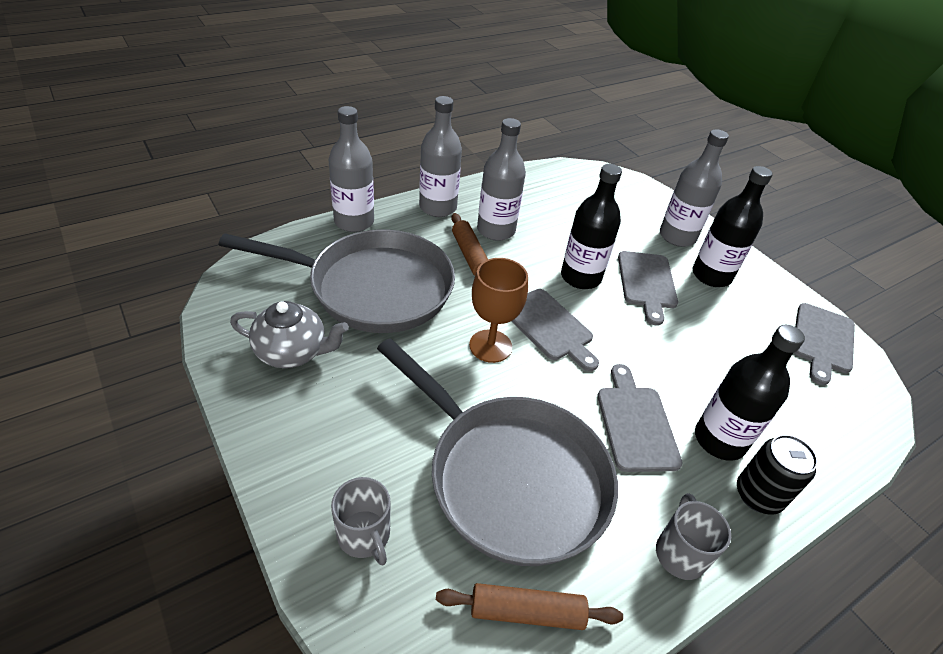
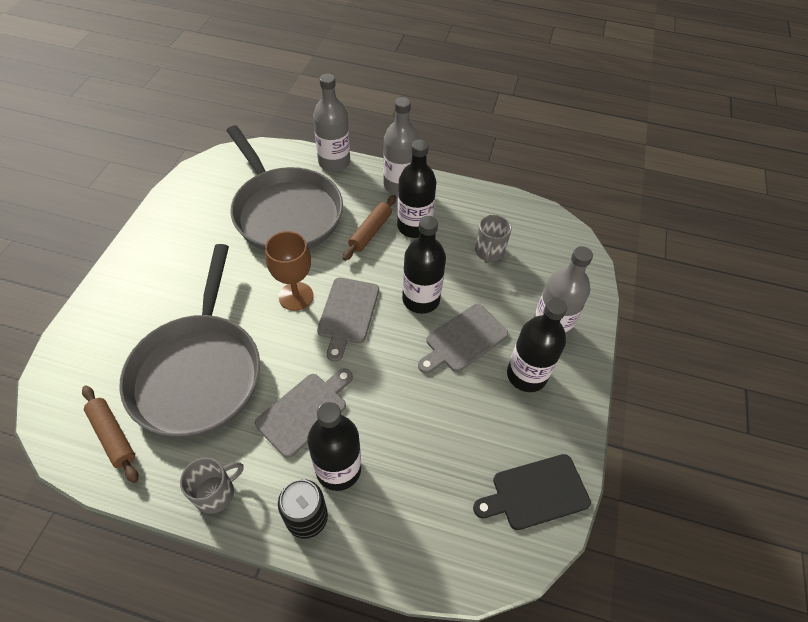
camera: 50 degrees right, 10 degrees up
(293, 352) = (198, 220): grey teapot -> none
(364, 535) = (105, 335): grey mug -> grey mug (489, 252)
(496, 230) = (414, 226): grey bottle -> black bottle
(822, 341) = (536, 493): grey cutting board -> black cutting board

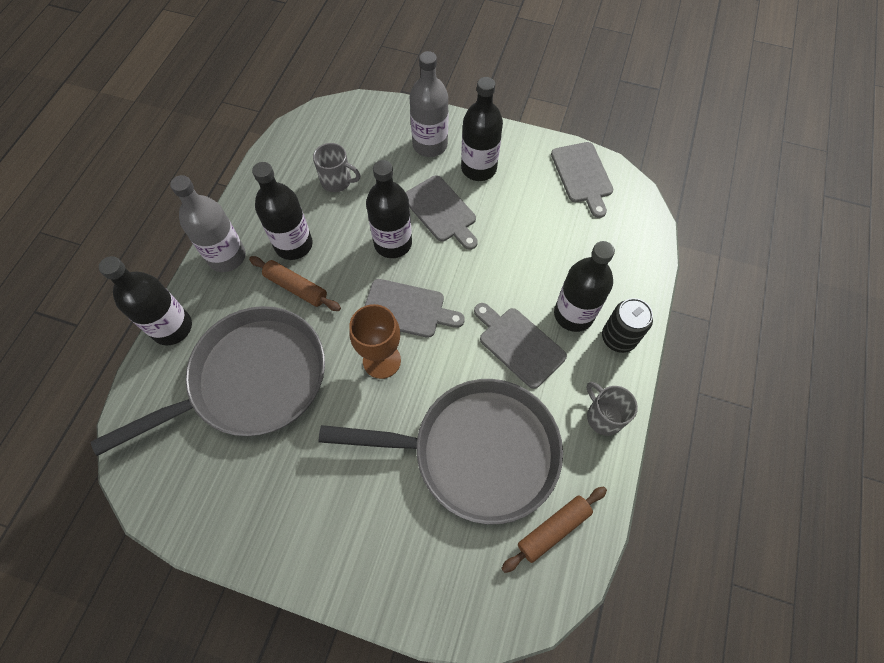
camera: 85 degrees left, 10 degrees up
(334, 162) = (172, 327): grey bottle -> black bottle
(536, 493) = (582, 175): black cutting board -> grey cutting board

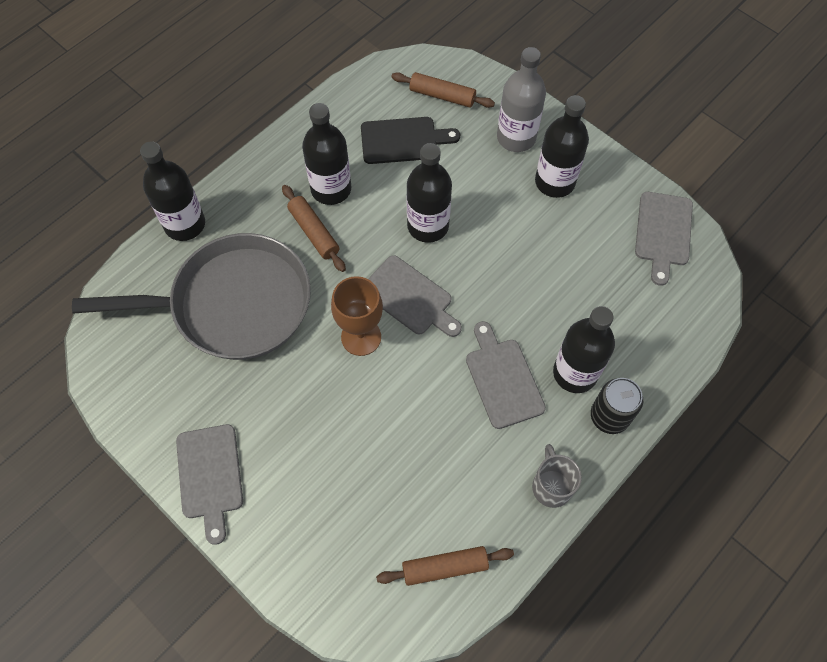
camera: 25 degrees right, 0 degrees up
(227, 257) = (263, 176): grey bottle -> none
(337, 181) = (403, 140): grey mug -> black cutting board
(352, 133) = (442, 96): none -> brown rolling pin
(441, 211) = (493, 212): grey cutting board -> grey cutting board (210, 476)
(476, 452) = (408, 463): grey pan -> none

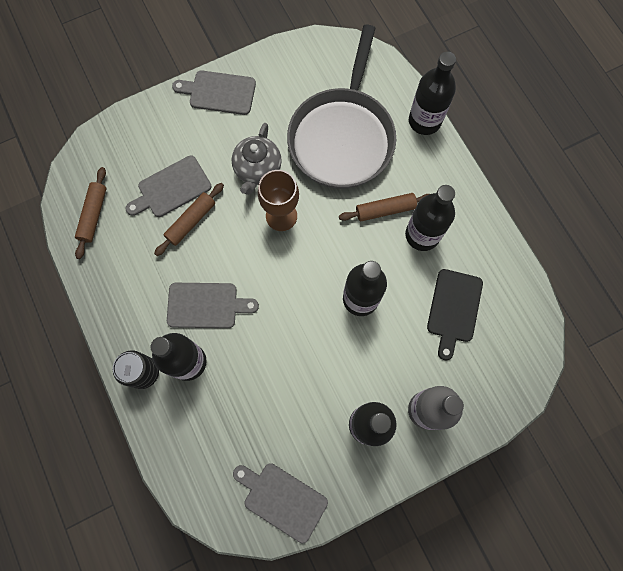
camera: 110 degrees right, 10 degrees up
(309, 385) = (257, 170): none -> grey teapot
(410, 297) = (300, 262): grey cutting board -> grey cutting board (171, 188)
(442, 96) = (494, 361): brown rolling pin -> brown rolling pin (191, 221)
(551, 486) = (113, 307): grey mug -> none

